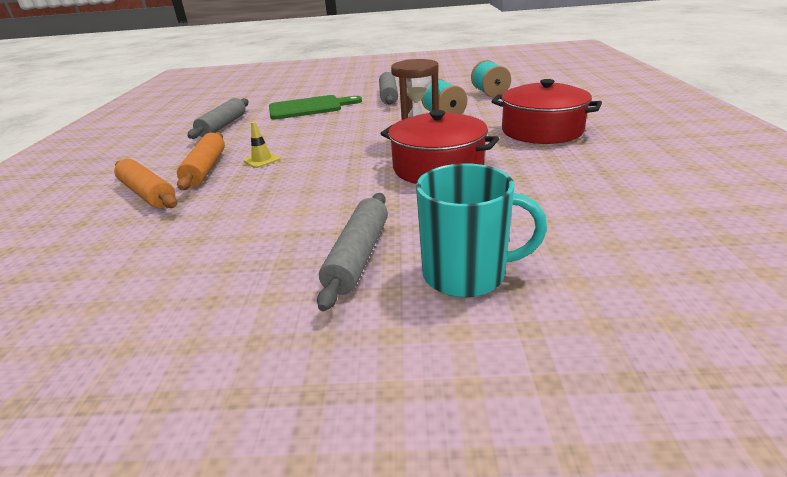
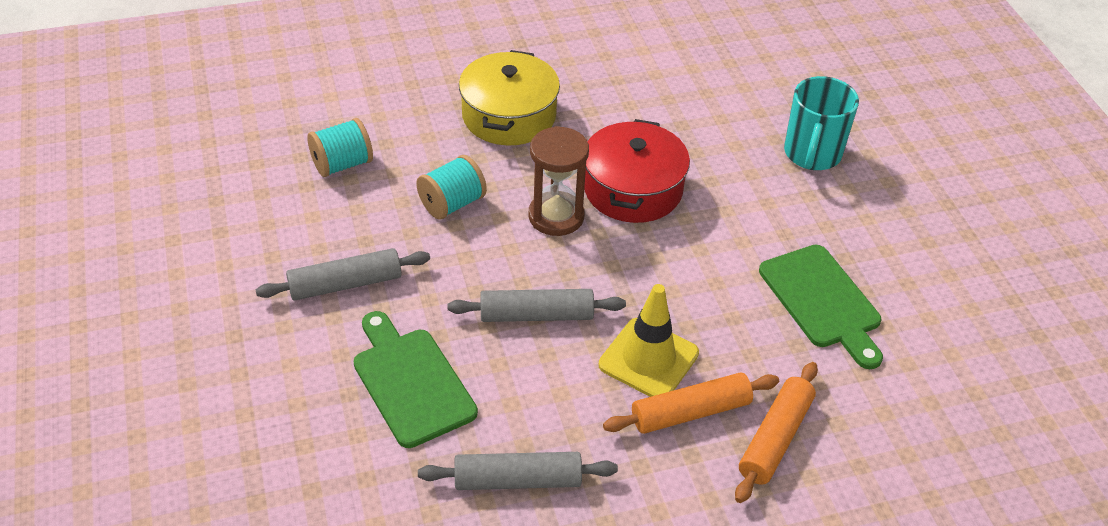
camera: 110 degrees left, 15 degrees up
(242, 237) = (822, 301): none -> green cutting board
(262, 160) = (648, 359): yellow traffic cone -> yellow traffic cone, size x2.00
(358, 256) = (816, 214): grey rolling pin -> grey rolling pin (536, 315)
(466, 274) = (812, 154): turquoise mug -> turquoise mug turned 150 degrees counterclockwise
(542, 130) = (509, 115): red pot -> yellow pot

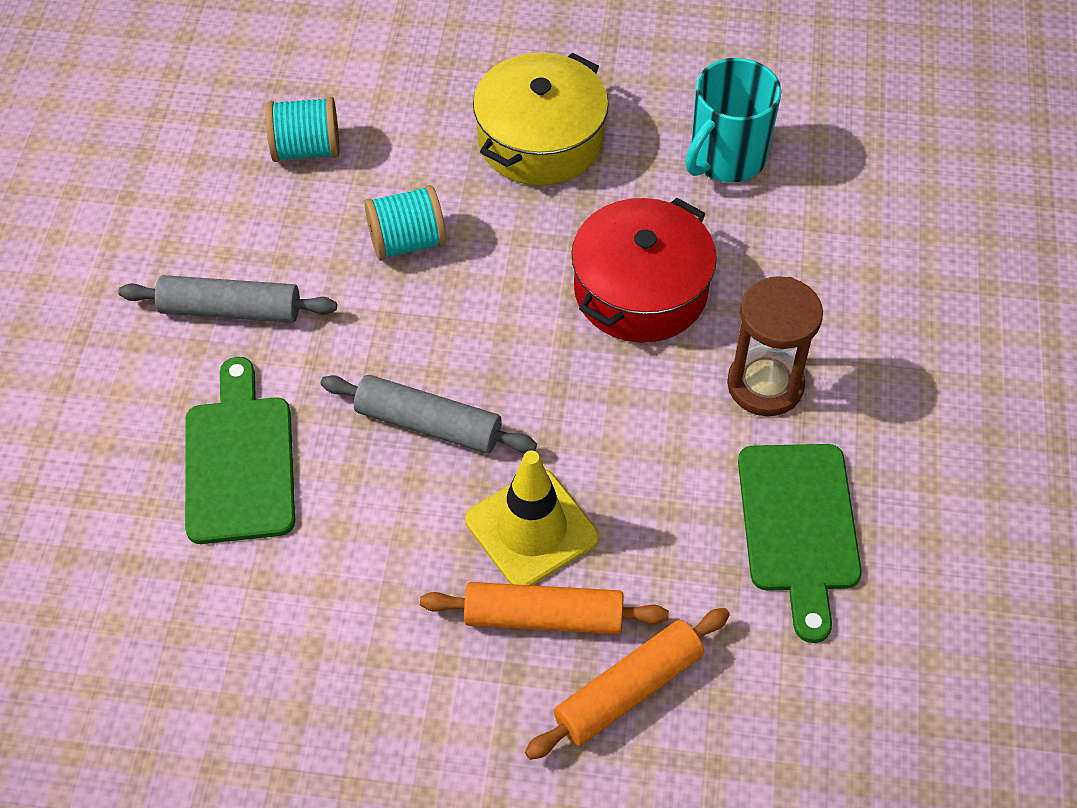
camera: 25 degrees right, 10 degrees up
(517, 480) = (294, 629): grey rolling pin -> none
(556, 216) = (523, 298): brown hourglass -> brown hourglass (765, 385)
(812, 154) = (908, 312): turquoise mug -> turquoise mug (726, 158)

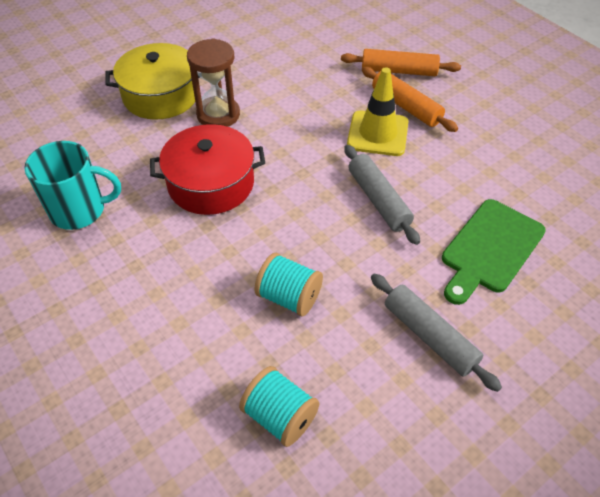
camera: 135 degrees left, 5 degrees down
(540, 140) = (144, 298): yellow pot -> yellow pot (161, 95)
(798, 526) = (276, 71): green cutting board -> none

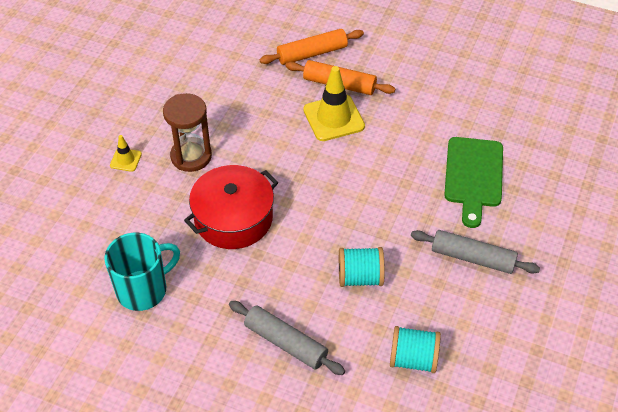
camera: 30 degrees left, 0 degrees up
(161, 95) = (125, 160): yellow pot -> yellow traffic cone
(378, 200) = (372, 174): grey rolling pin -> grey rolling pin (285, 343)

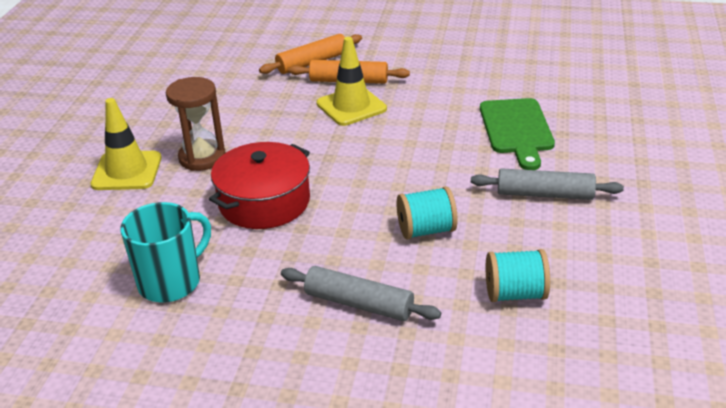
camera: 10 degrees left, 15 degrees down
(125, 160) = (127, 171): yellow traffic cone -> yellow traffic cone, size x2.00

